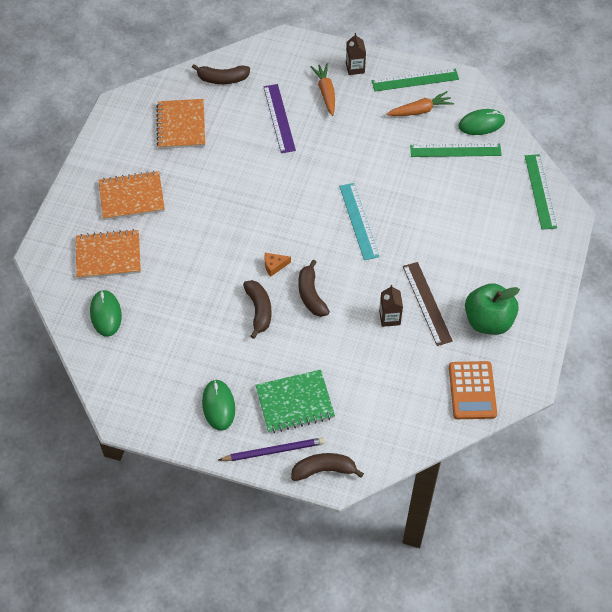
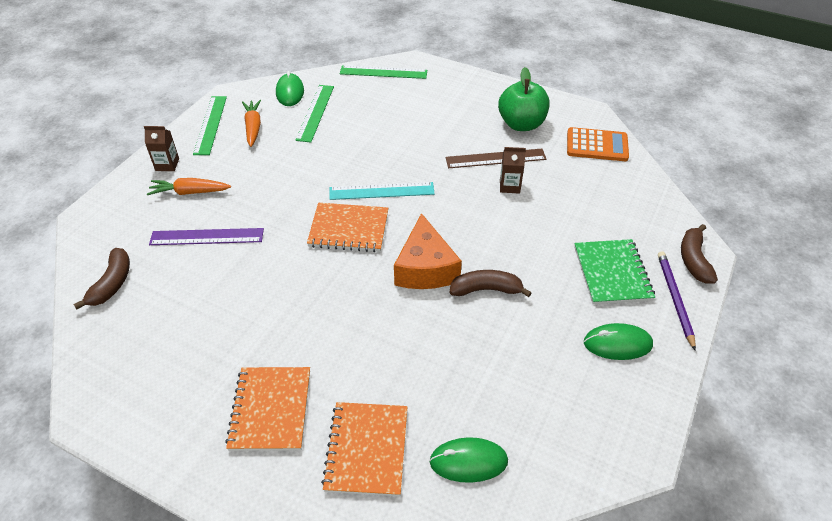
camera: 80 degrees left, 10 degrees down
(181, 125) = (168, 337): orange notebook -> orange notebook (348, 229)
(274, 266) = (425, 268): orange cheese -> orange cheese, size x2.38
(311, 295) = (471, 241): brown banana -> none

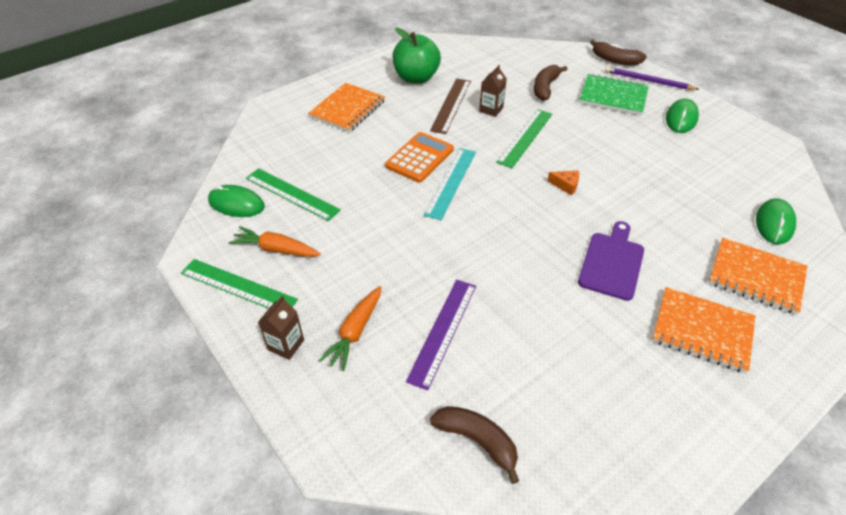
camera: 65 degrees left, 0 degrees up
(331, 325) = (612, 263): none -> purple cutting board
(348, 229) = (491, 218): orange notebook -> orange notebook (347, 109)
(383, 72) = (266, 129): green ruler -> green ruler (525, 137)
(425, 268) = (566, 185): orange cheese -> orange cheese, size x0.42
(486, 289) = (605, 160): brown banana -> brown banana (545, 88)
(597, 145) = (470, 53): orange calculator -> orange calculator (419, 158)

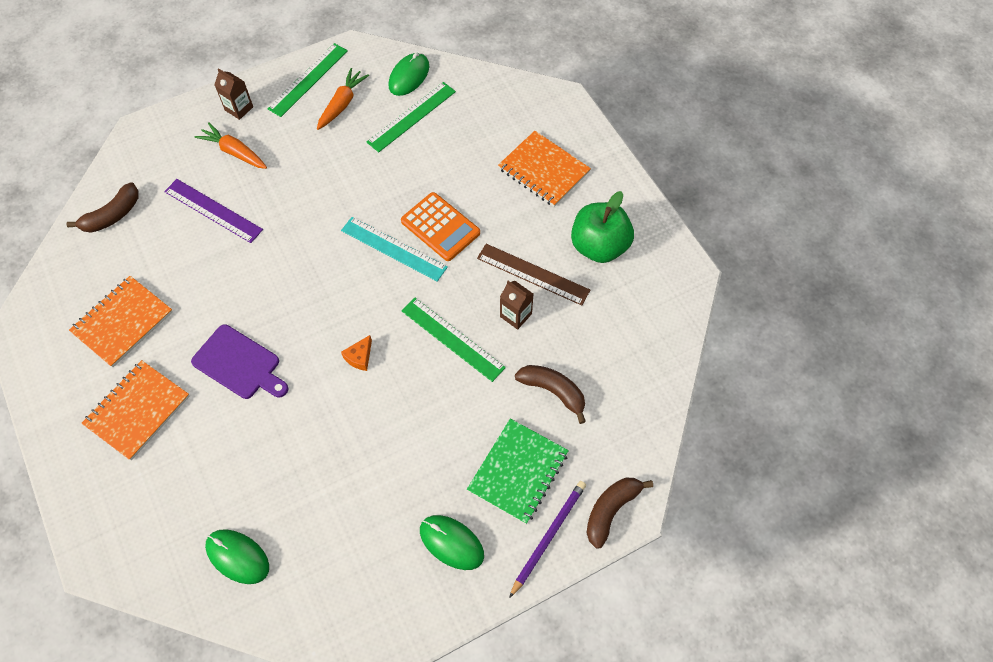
camera: 100 degrees right, 15 degrees up
(756, 277) = (176, 493): orange notebook -> orange notebook (123, 322)

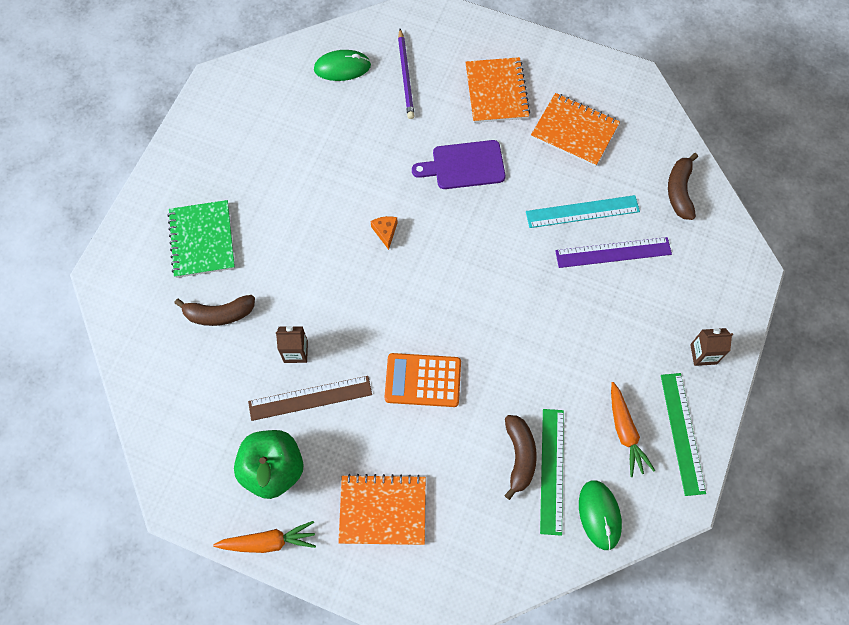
camera: 140 degrees right, 5 degrees up
(123, 322) = (574, 131): orange notebook -> orange notebook turned 60 degrees counterclockwise
(234, 152) = (657, 312): orange carrot -> orange carrot (268, 542)
(393, 249) = (442, 332): turquoise ruler -> turquoise ruler (582, 211)
(451, 543) = (213, 167): green mouse -> none
(452, 339) = (329, 296): green ruler -> none
(548, 536) = (149, 216): purple pencil -> purple pencil (406, 76)
(611, 510) = (116, 262): brown banana -> brown banana (519, 456)

